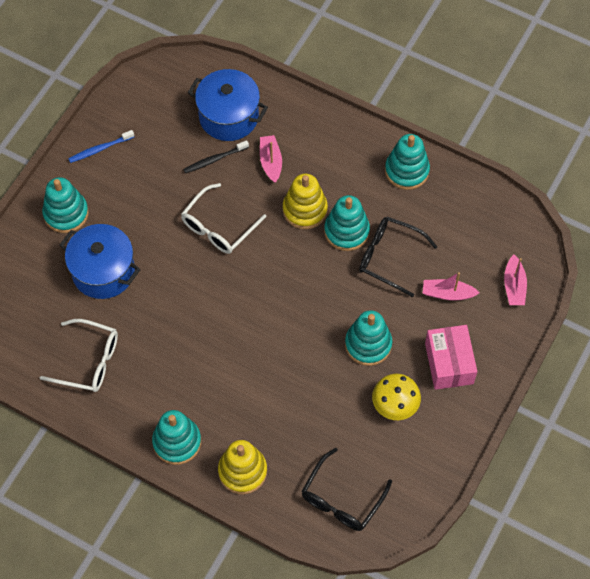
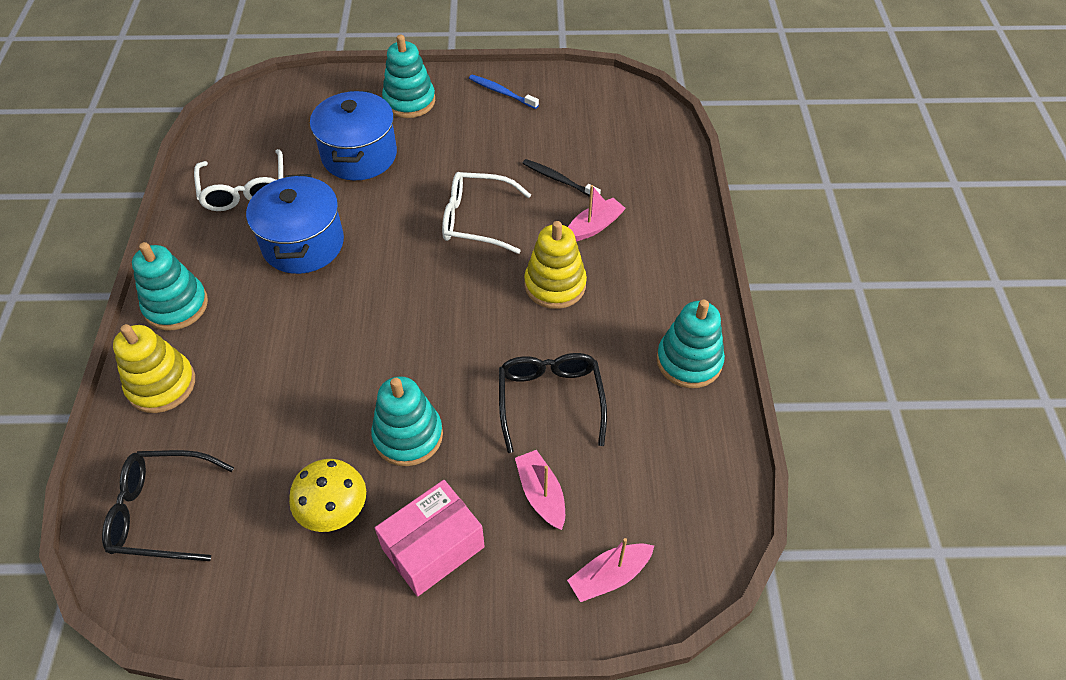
camera: 60 degrees right, 10 degrees down
(229, 116) = (621, 167): blue pot -> blue pot (303, 244)
(346, 231) = (555, 338): turquoise stacking toy -> none

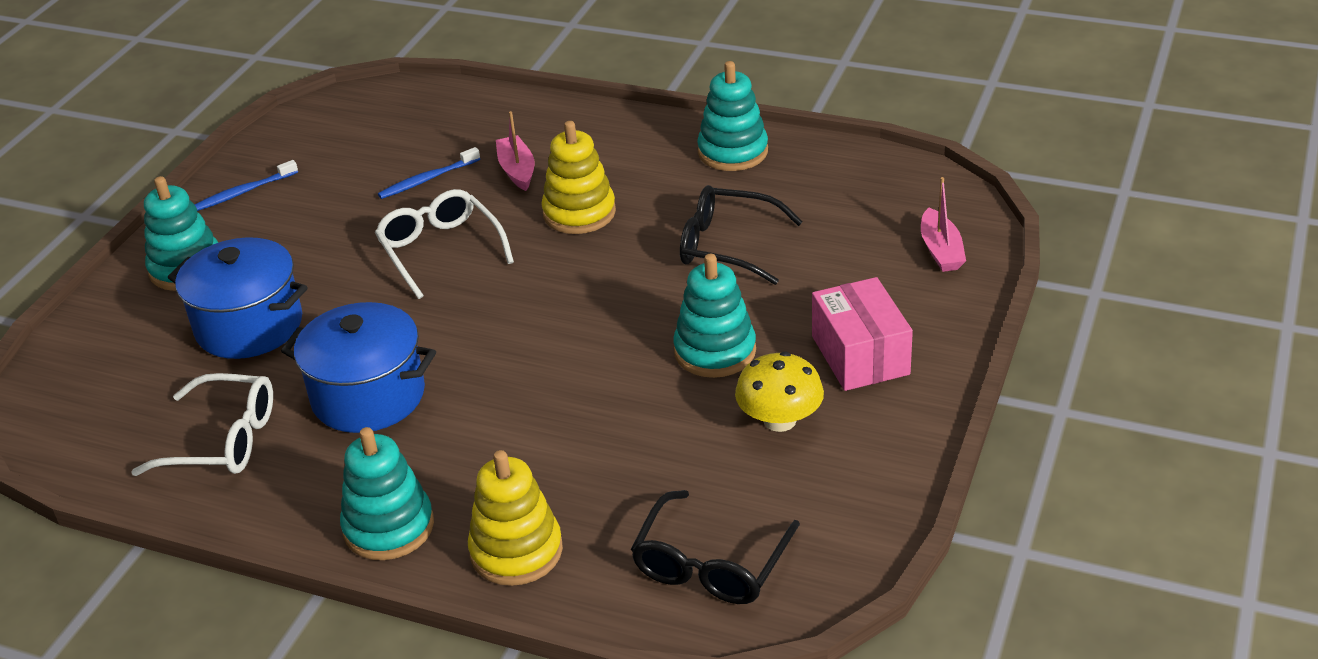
camera: 65 degrees left, 15 degrees down
(476, 220) = (440, 250): white glasses -> white glasses turned 120 degrees clockwise
(541, 494) = (834, 273): pink boat -> none
(558, 179) = (427, 179): black toothbrush -> blue toothbrush

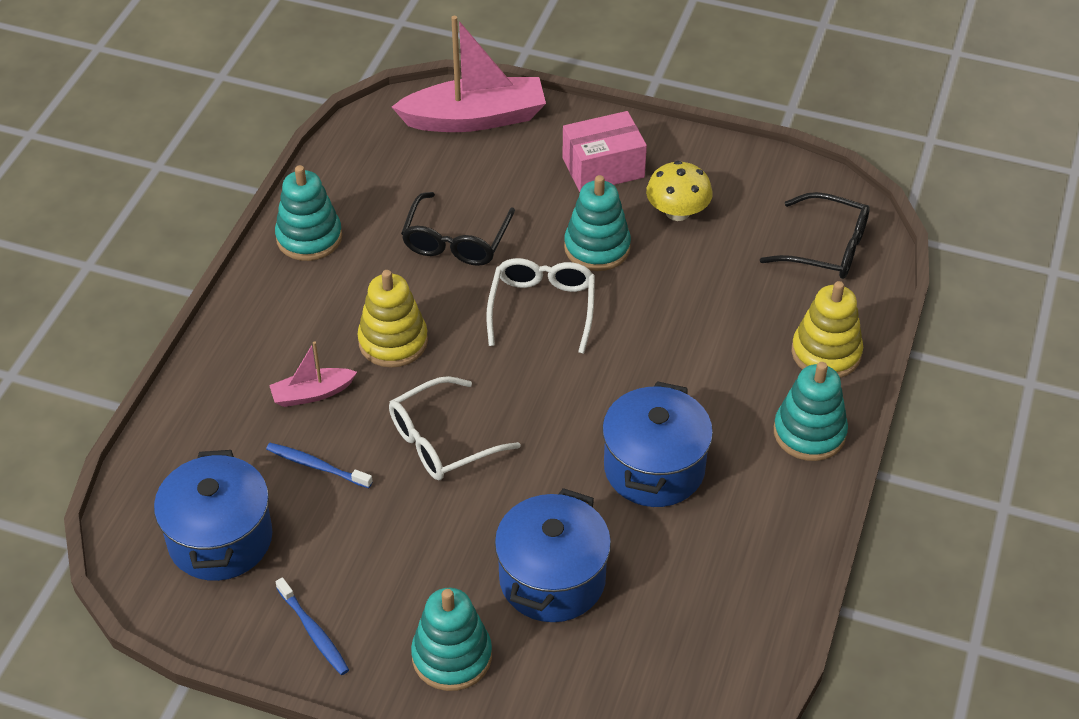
camera: 95 degrees left, 10 degrees up
(223, 440) = (715, 567): white glasses -> white glasses (542, 308)
(358, 137) = (220, 539): none -> blue pot
(427, 179) = (316, 466): blue toothbrush -> blue toothbrush turned 150 degrees clockwise
(941, 250) = (475, 118): pink boat -> pink boat, size x1.99

